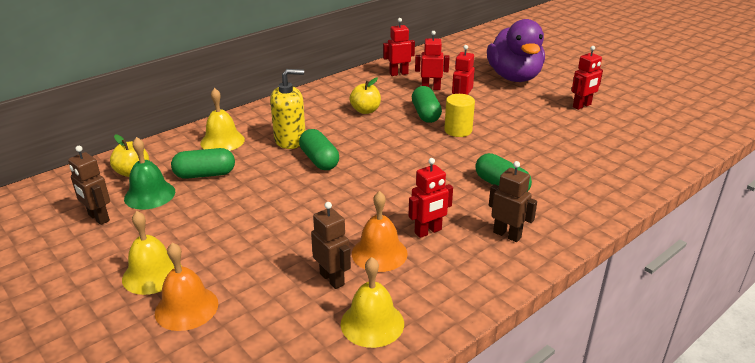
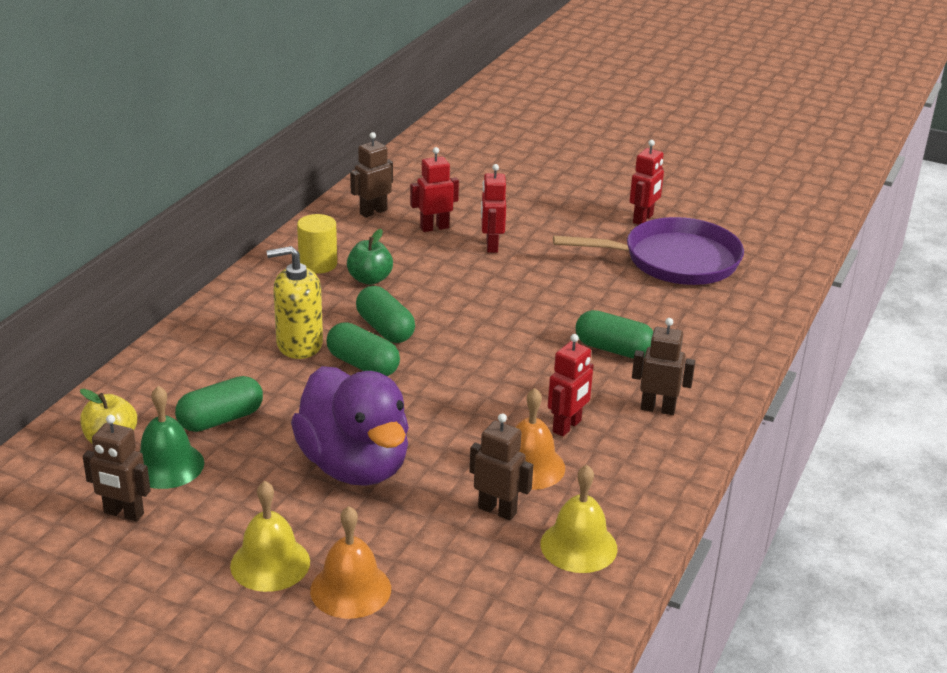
camera: 25 degrees left, 0 degrees up
(222, 141) = (202, 366): yellow bell -> none
(290, 140) = (299, 344): yellow soap dispenser -> yellow soap dispenser turned 150 degrees counterclockwise
(365, 111) = (370, 279): yellow apple -> green apple
(398, 73) = (373, 212): red robot -> brown robot
(426, 114) = (455, 269): green capsule -> green capsule (385, 329)
(458, 130) = (513, 284): yellow cylinder -> yellow cylinder (318, 264)
(514, 77) = (534, 191): purple duck -> purple duck (354, 466)
(589, 136) = (675, 260): none -> purple pan

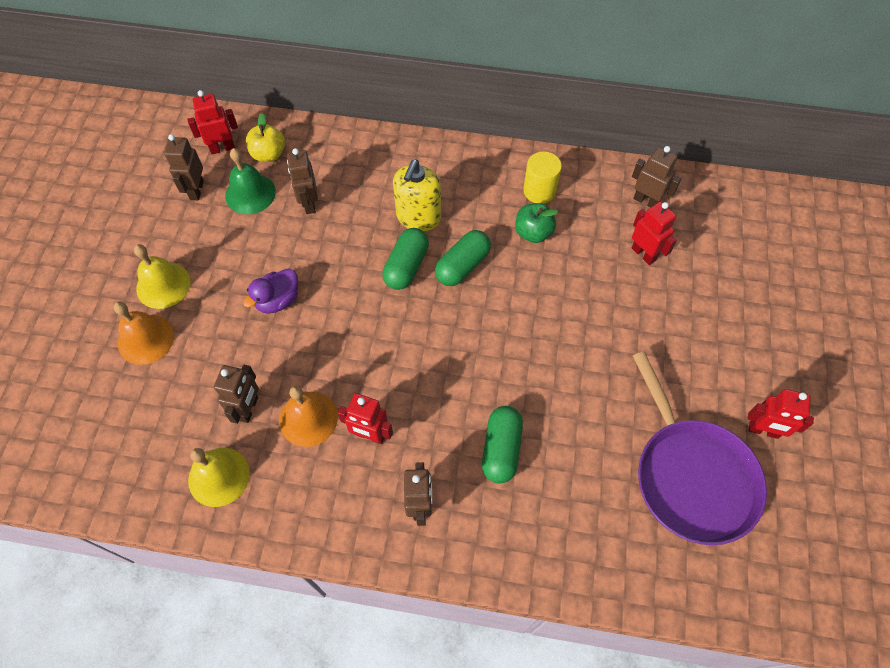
camera: 75 degrees right, 30 degrees up
(221, 419) = (309, 203): green capsule -> brown robot
(299, 344) = (418, 217): yellow soap dispenser -> yellow soap dispenser turned 135 degrees counterclockwise
(354, 466) = (278, 300): purple duck -> purple duck, size x0.48
(491, 246) = (635, 307): red robot -> red robot (222, 148)

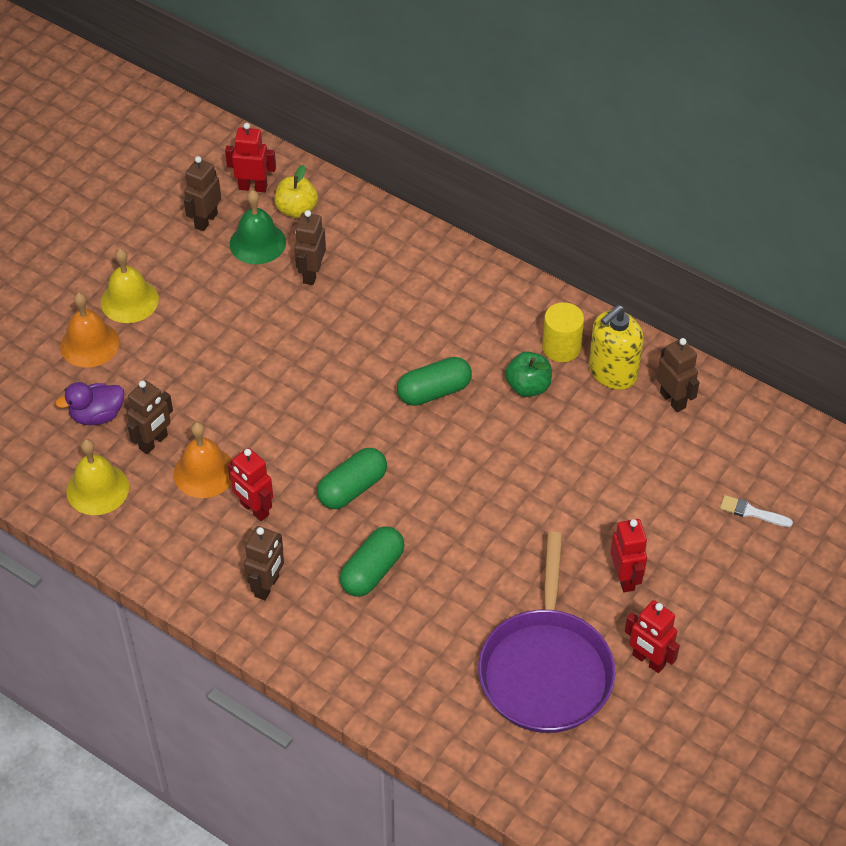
camera: 25 degrees right, 10 degrees down
(278, 300) = (231, 355): purple duck -> purple duck (97, 415)
(406, 266) = (376, 371): green capsule -> green capsule (352, 488)
(418, 217) = (416, 327): yellow soap dispenser -> yellow soap dispenser (612, 372)
(643, 254) = (634, 451): red robot -> red robot (625, 578)
(758, 269) = (752, 512): none -> white brush

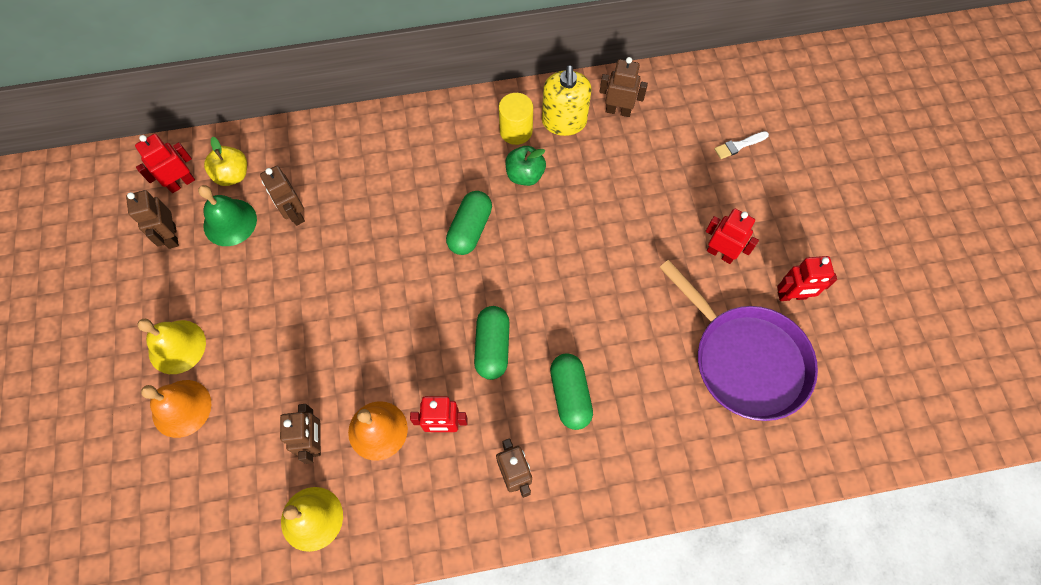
camera: 45 degrees left, 15 degrees up
(97, 415) = (248, 460): purple duck -> none

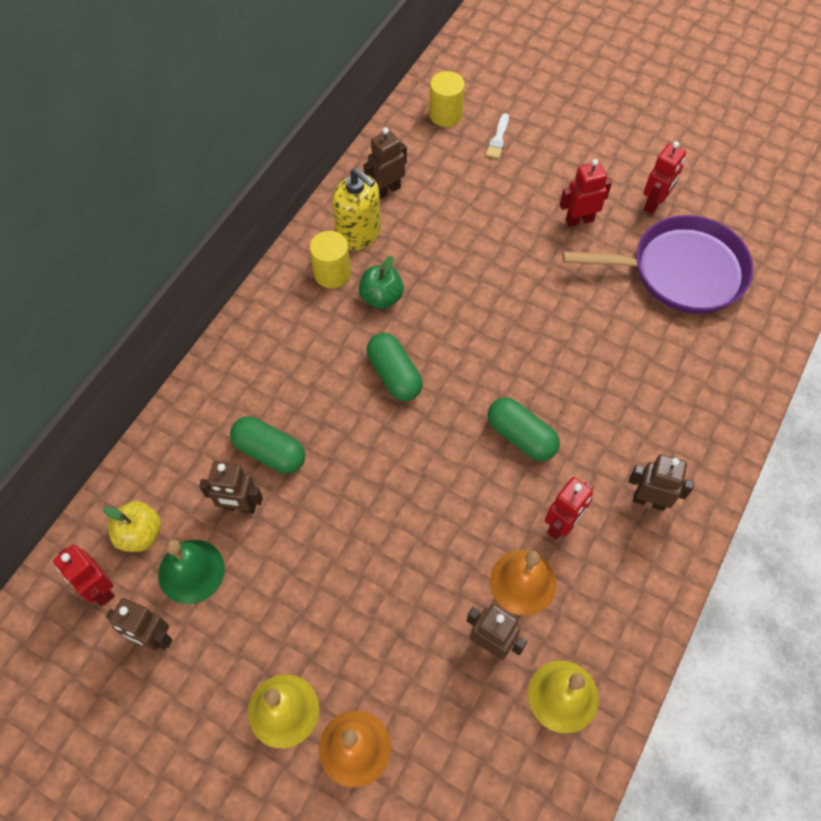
camera: 50 degrees left, 5 degrees down
(181, 183) = (100, 589): red robot -> red robot turned 45 degrees counterclockwise
(570, 395) = (612, 410): green capsule -> green capsule (270, 452)
(724, 96) = (445, 115): none -> yellow cylinder

